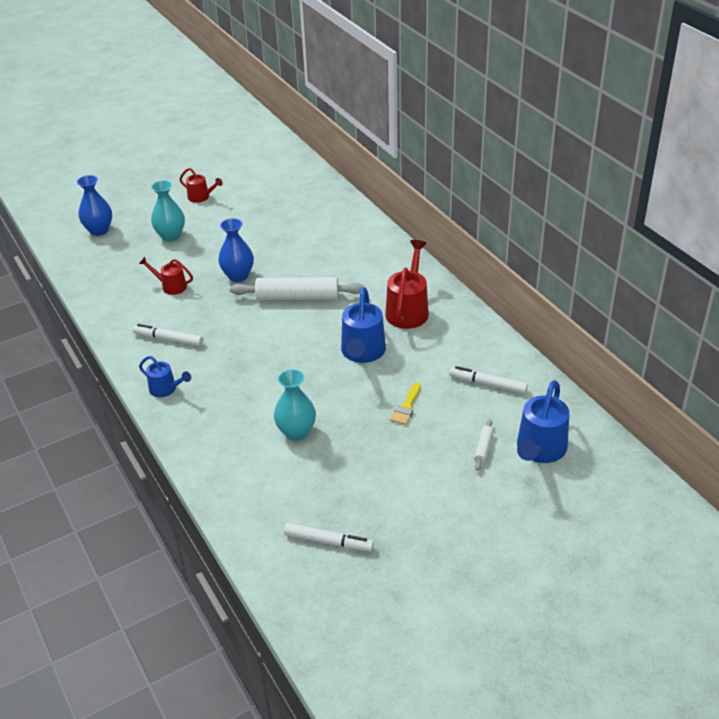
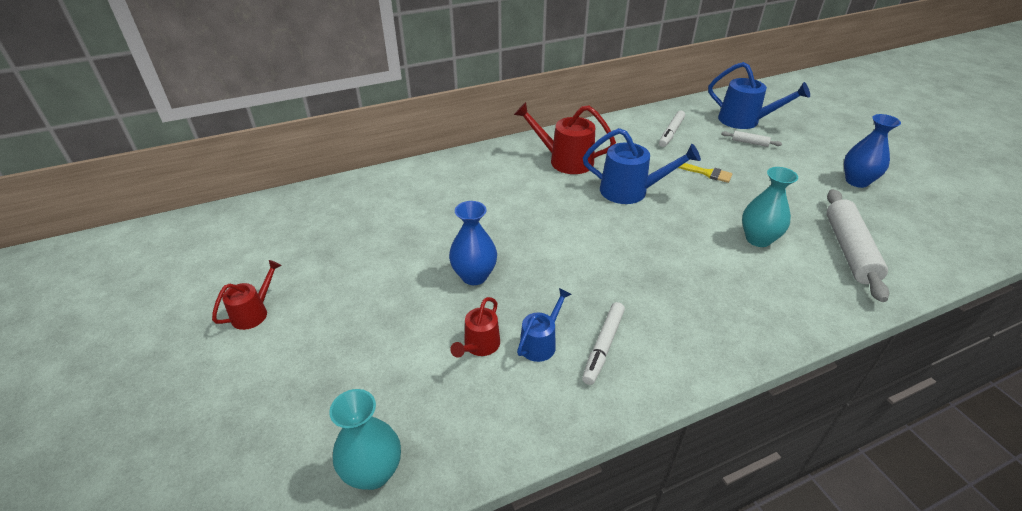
camera: 85 degrees left, 0 degrees up
(99, 230) = (274, 456): blue vase -> blue vase (857, 181)
(166, 389) = (707, 346): blue watering can -> blue watering can (541, 342)
(171, 236) = (345, 348): turquoise vase -> turquoise vase (373, 472)
(297, 297) = (531, 228): white rolling pin -> white rolling pin (849, 250)
(328, 541) = (895, 226): white marker -> none

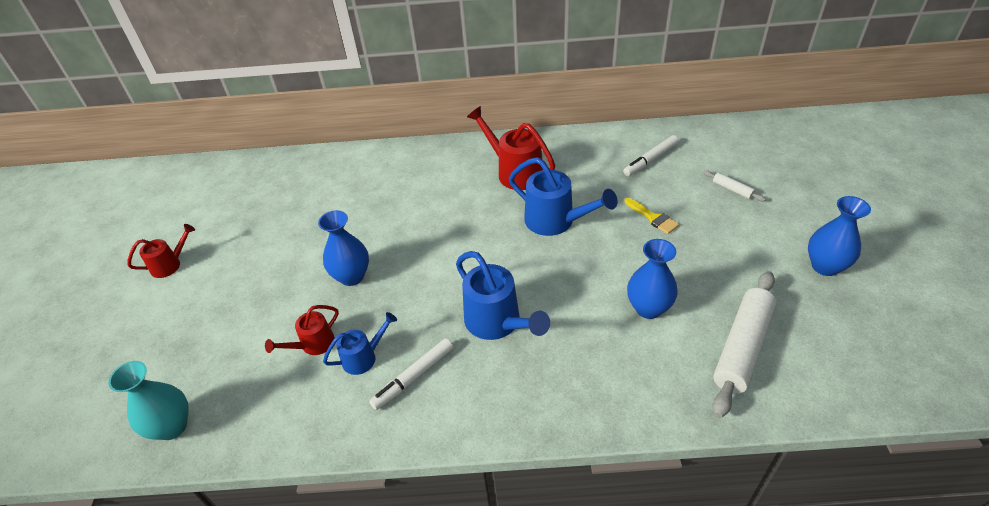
camera: 25 degrees right, 5 degrees up
(745, 121) = (749, 160): blue watering can -> blue watering can (498, 323)
(758, 239) = (648, 308): turquoise vase -> blue vase

